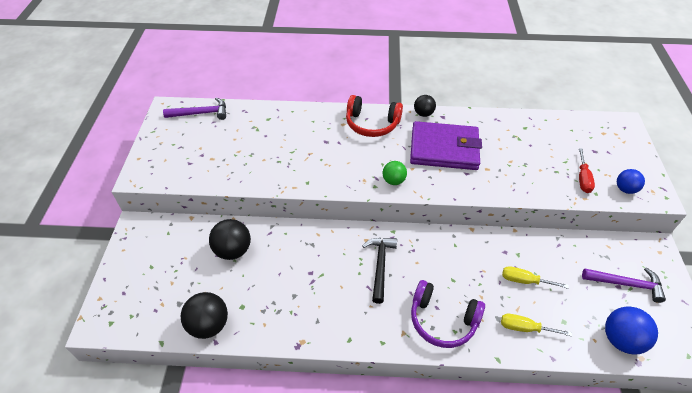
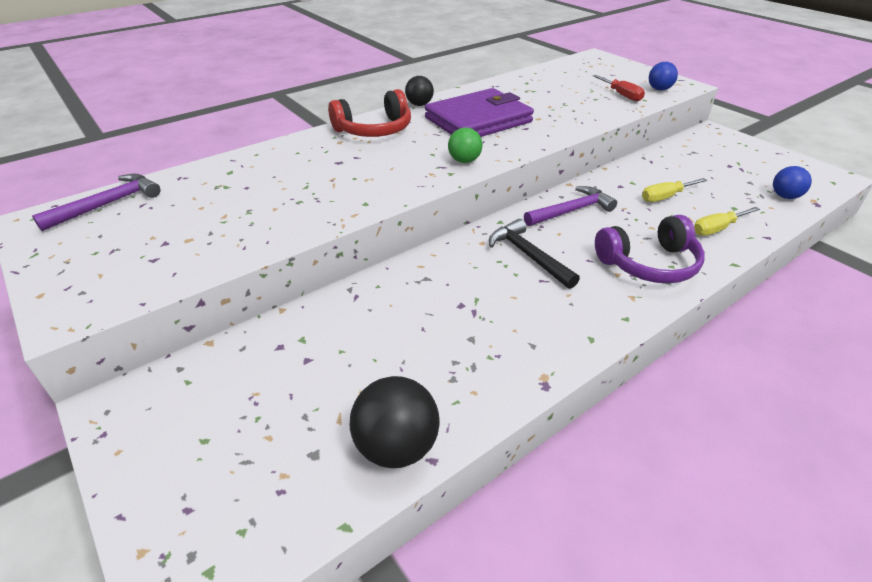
camera: 40 degrees left, 10 degrees down
(233, 250) = (325, 342): black ball -> none
(621, 339) = (785, 196): blue ball -> blue ball, size x0.63
(626, 284) = (732, 161): purple hammer -> purple hammer (571, 211)

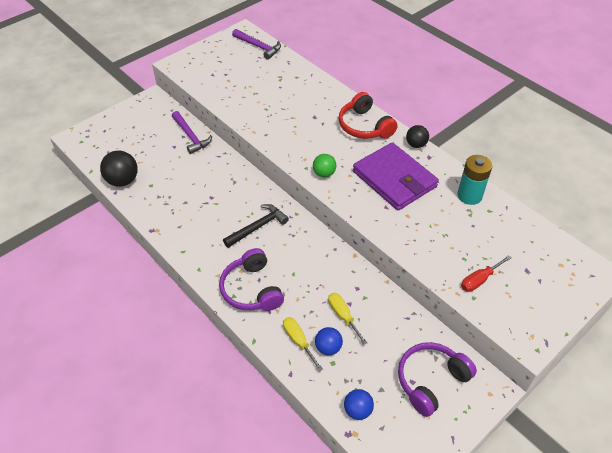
camera: 85 degrees right, 10 degrees up
(505, 88) = (469, 195): none -> turquoise battery
(571, 211) = (314, 253): purple hammer -> purple hammer (191, 136)
(659, 89) = (506, 315): blue ball -> blue ball (328, 348)
(723, 156) = (431, 381): none -> purple headphones

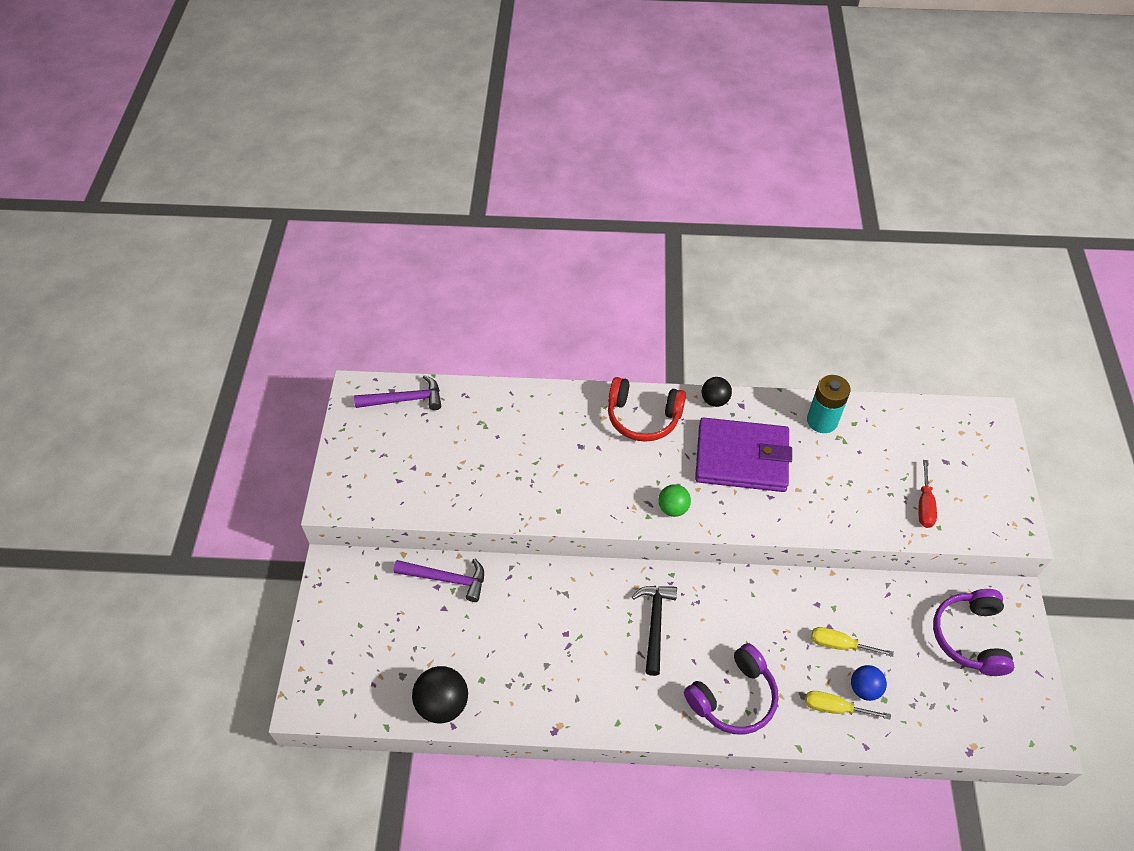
camera: 45 degrees left, 5 degrees up
(252, 289) = (733, 697): purple headphones -> purple headphones turned 60 degrees counterclockwise
(357, 410) = (952, 723): blue ball -> none

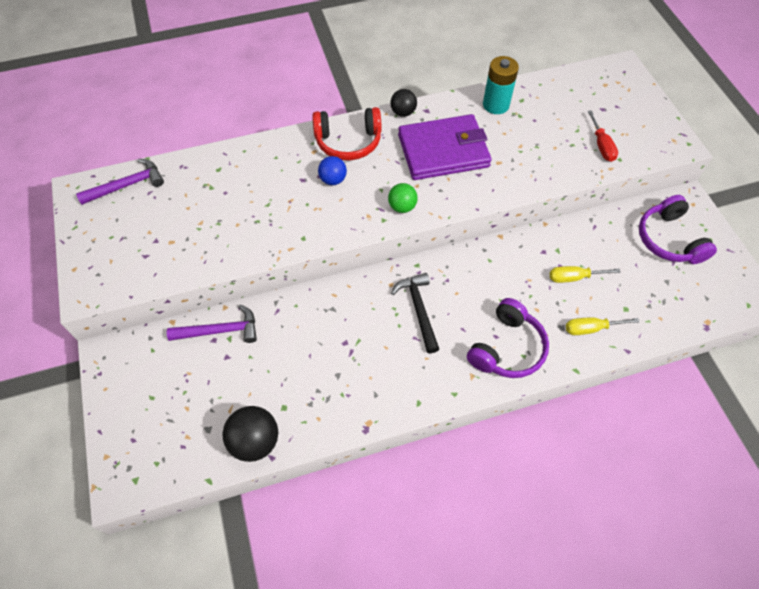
camera: 20 degrees left, 5 degrees up
(864, 688) = (607, 305): blue ball -> blue ball (333, 180)

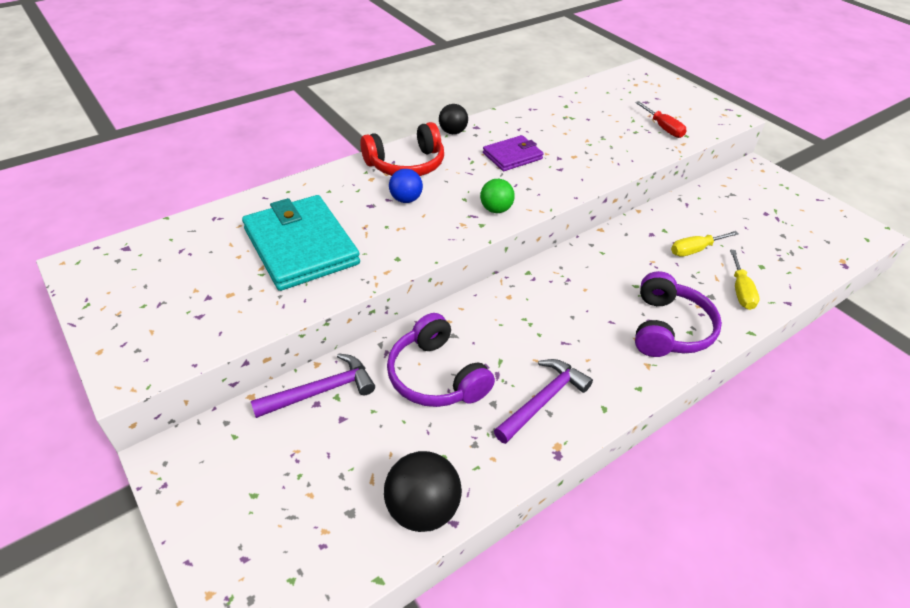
camera: 20 degrees left, 15 degrees down
(127, 185) = (148, 248): purple hammer -> purple hammer (543, 400)
(235, 209) = (301, 246): none -> turquoise wallet
(418, 310) = (553, 314): black hammer -> none
(443, 151) = (512, 156): purple wallet -> purple wallet, size x0.55
(496, 105) = (543, 113): turquoise battery -> none
(591, 328) = (740, 291): yellow screwdriver -> yellow screwdriver turned 60 degrees counterclockwise
(669, 239) = (761, 201): purple headphones -> purple headphones (436, 376)

